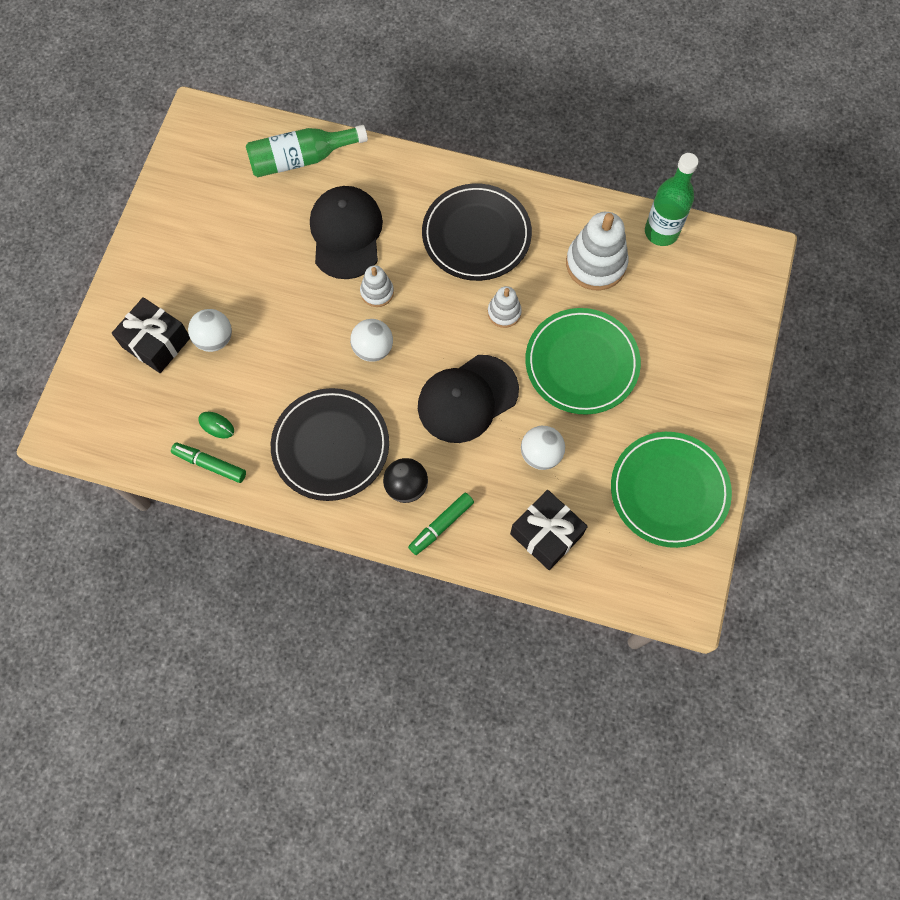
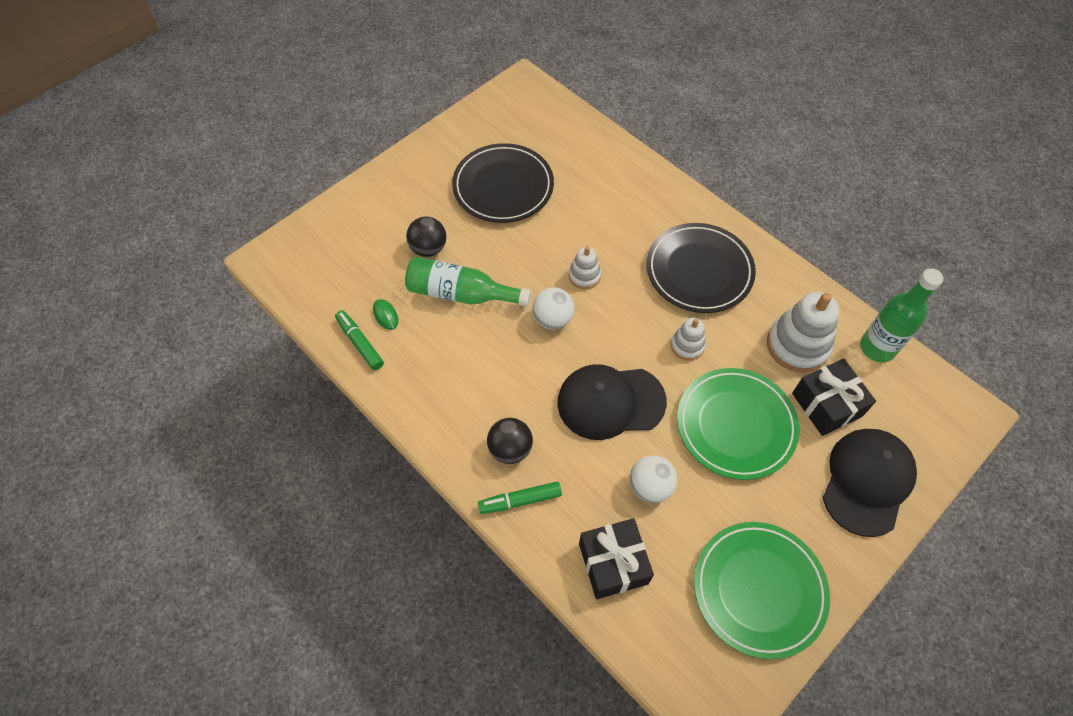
camera: 30 degrees right, 10 degrees down
(156, 342) = (382, 229): black gift -> black gift (827, 404)
(214, 339) = (428, 248): white ball -> black ball
(302, 159) = (585, 147): green bottle -> green bottle (461, 294)
(330, 446) = (467, 380): black plate -> black plate (503, 186)
(346, 234) = (586, 219): black cap -> black cap (867, 481)

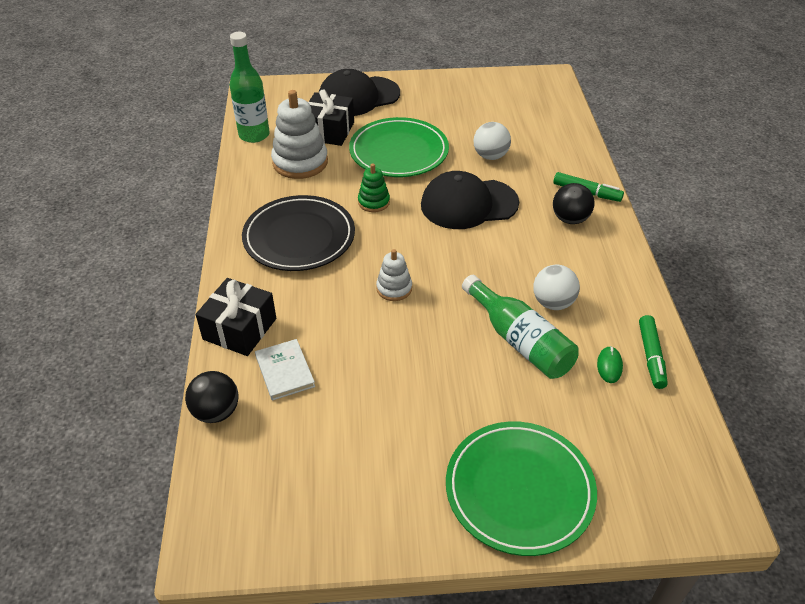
camera: 140 degrees left, 15 degrees down
(428, 248) = (518, 403): black ball -> black ball (216, 412)
(503, 186) = (380, 418): black plate -> none
(553, 319) = (456, 274): white ball -> white ball (553, 303)
(587, 176) = (285, 371): none -> white book
(610, 402) = (468, 204): black cap -> black cap turned 135 degrees clockwise
(613, 563) = (551, 141): black gift -> black gift (240, 329)
(687, 346) = (374, 202): white stacking toy -> green stacking toy
(759, 590) = (477, 96): green plate -> green plate (519, 490)

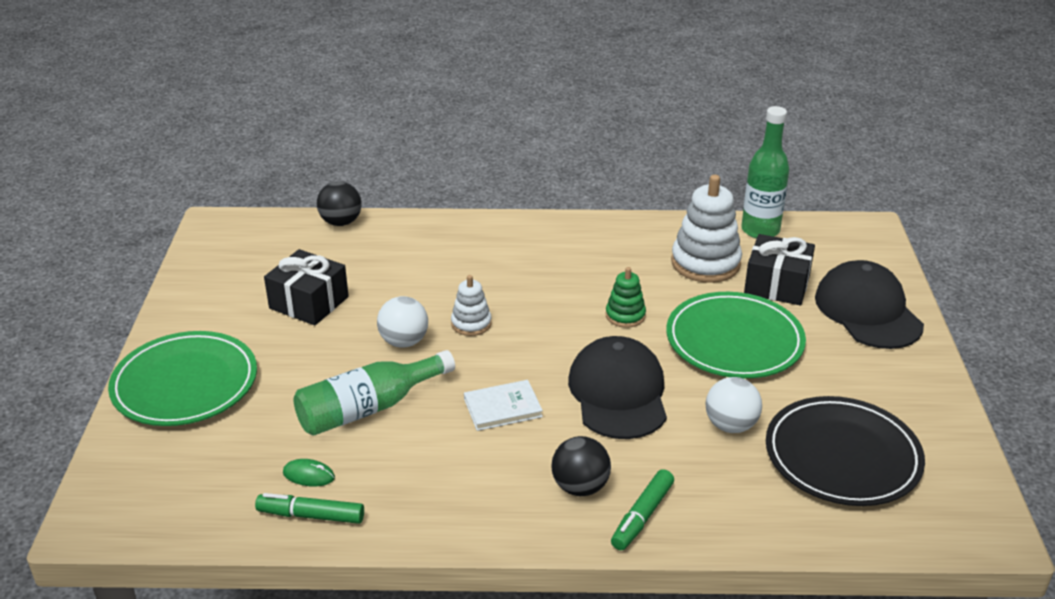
camera: 95 degrees right, 10 degrees down
(240, 329) = (435, 230): black gift -> black gift (309, 302)
(285, 371) = (375, 255): white book -> white book (502, 408)
(299, 237) = (565, 263): black plate -> black plate (842, 456)
(553, 303) = (421, 444): white ball -> white ball (404, 341)

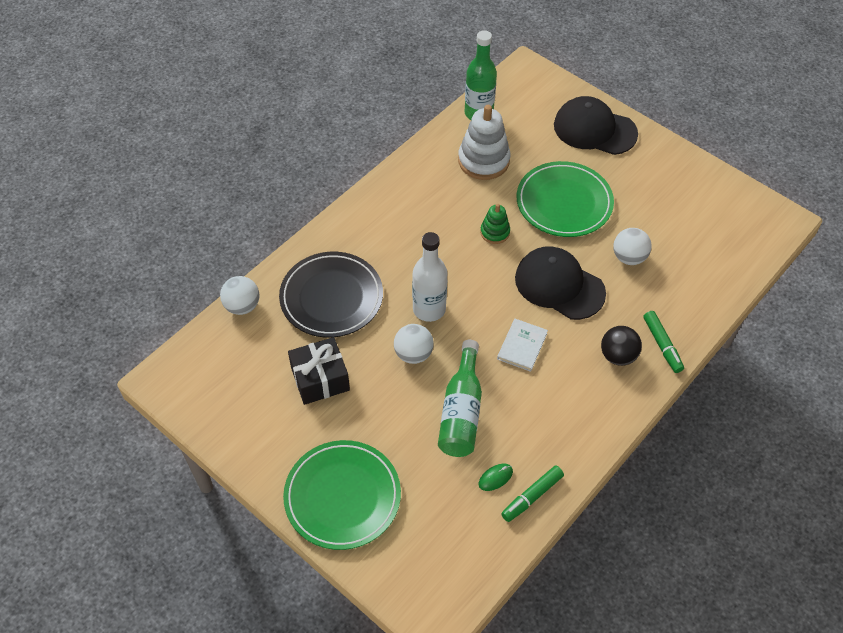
camera: 50 degrees left, 20 degrees up
(341, 222) = (242, 306): black ball -> white ball
(471, 324) = (429, 309): white stacking toy -> white bottle
(777, 285) = (535, 147): black gift -> none
(842, 456) = (691, 231): black plate -> black plate (331, 297)

